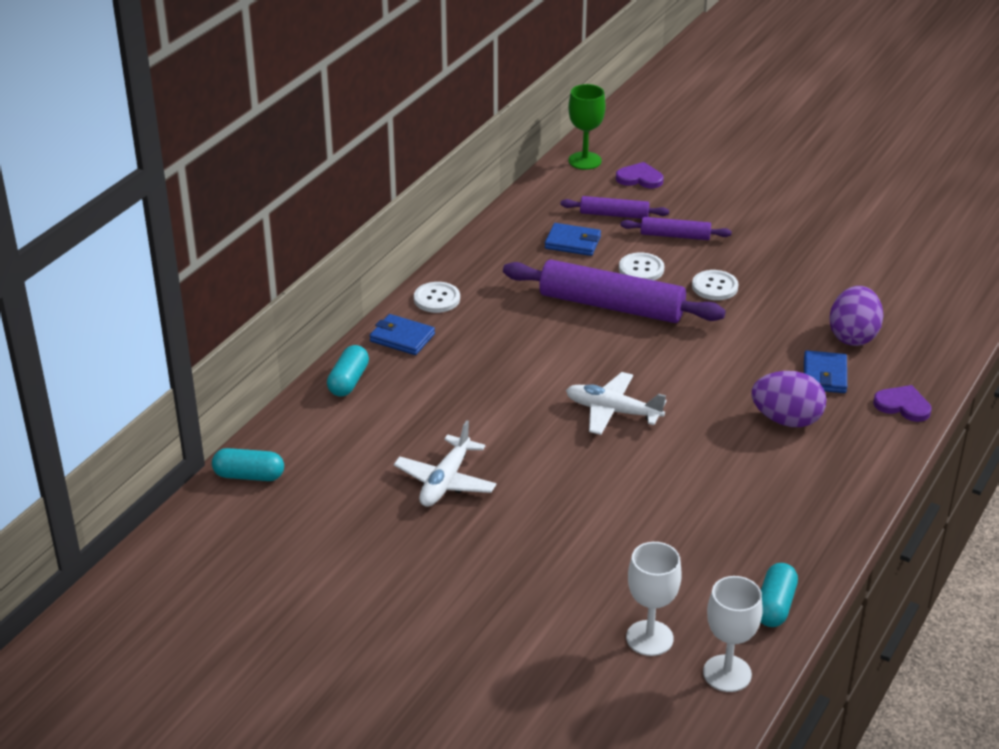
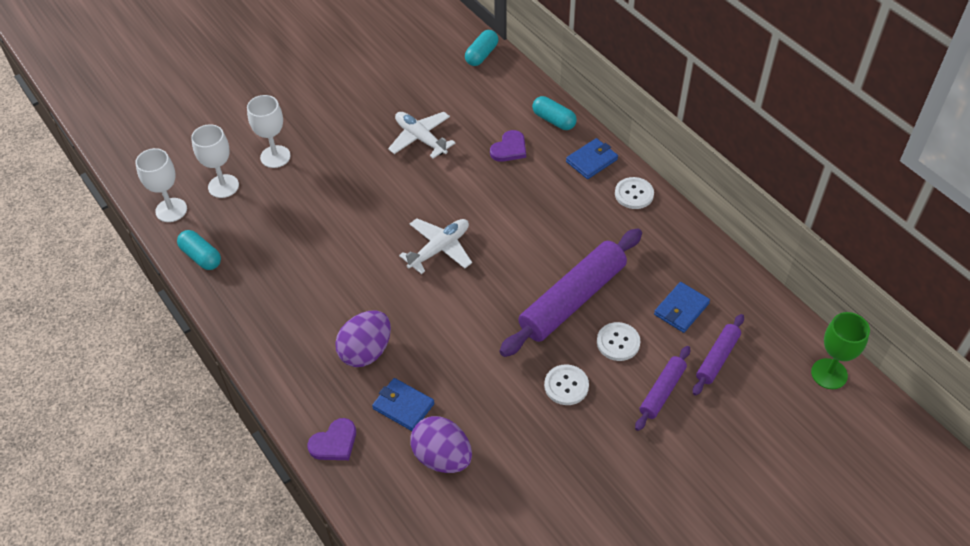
camera: 115 degrees right, 15 degrees up
(563, 608) = (275, 156): none -> white goblet
(640, 178) = (779, 407): purple heart -> purple heart (509, 148)

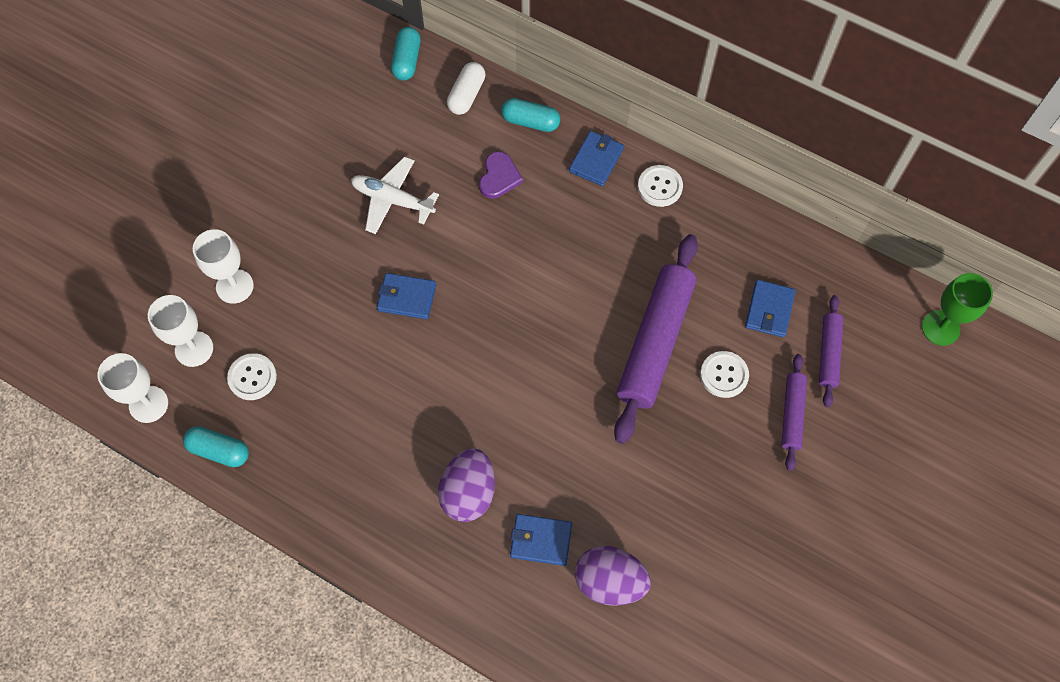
camera: 25 degrees left, 15 degrees up
(334, 442) = (490, 613): purple heart -> none
(394, 204) = (407, 297): none -> blue wallet
(439, 249) = (485, 335): white plane -> none
(514, 89) = (466, 95): none -> white capsule
(566, 386) = (695, 447): white button -> white button (252, 377)

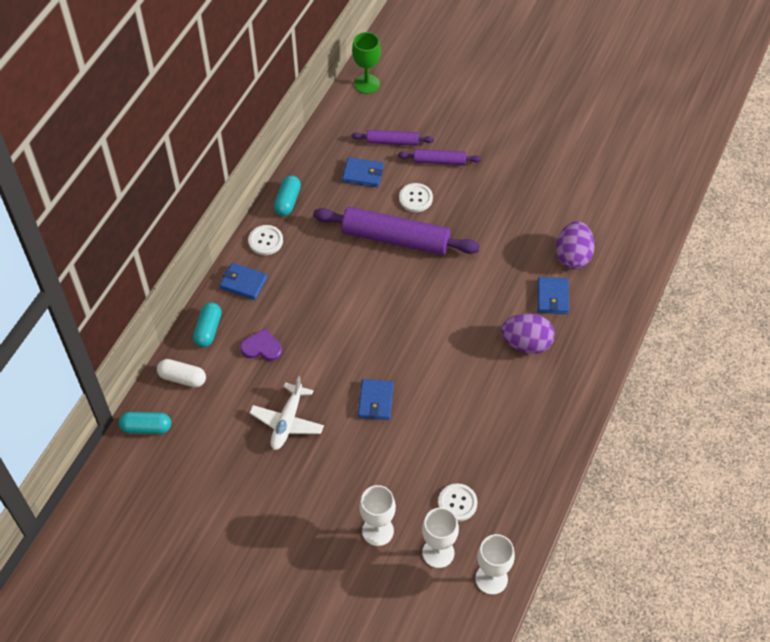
camera: 95 degrees left, 10 degrees down
(219, 450) = (522, 517): turquoise capsule -> turquoise capsule (288, 201)

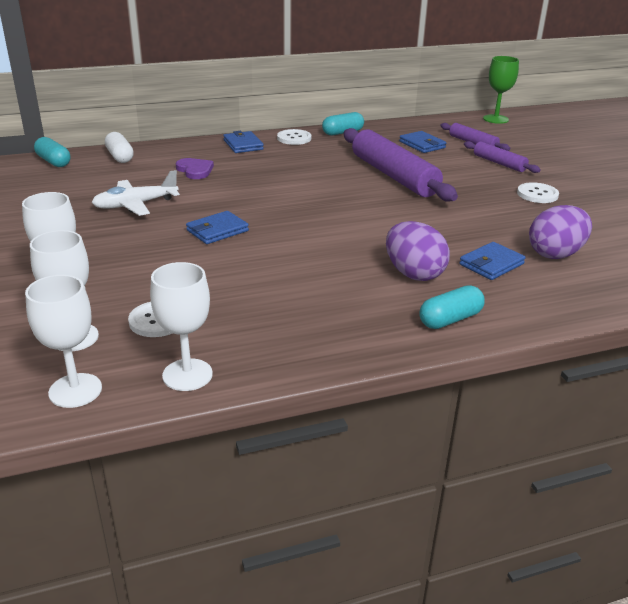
camera: 45 degrees right, 25 degrees down
(208, 330) = (179, 149): turquoise capsule -> turquoise capsule (450, 319)
(415, 198) = (446, 168): white button -> white button (537, 194)
(522, 521) = (187, 375): none -> white goblet

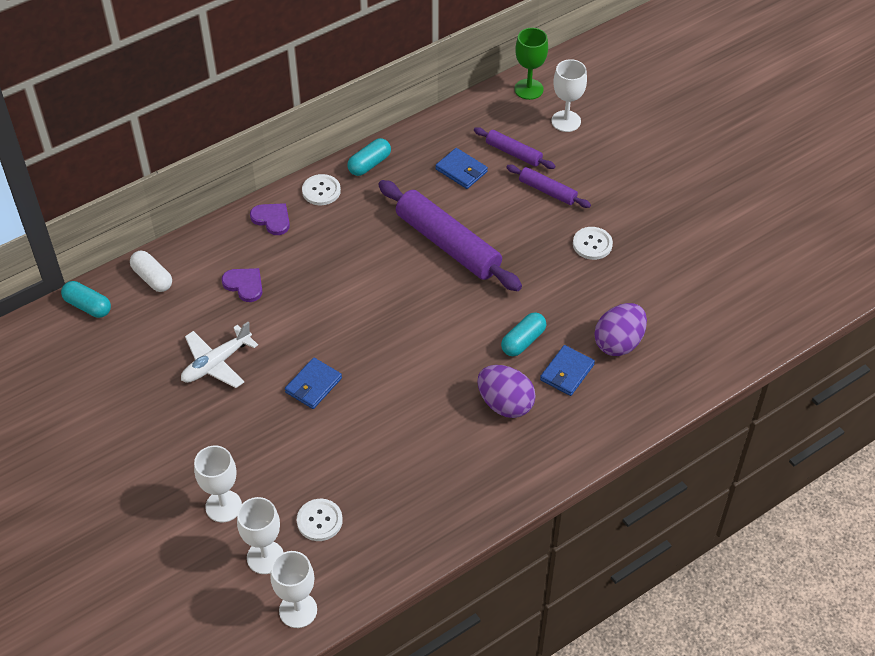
camera: 15 degrees left, 20 degrees up
(187, 375) = (370, 572): white goblet -> white goblet (566, 121)
(243, 145) = (272, 219): blue wallet -> purple heart
(450, 319) = (547, 456): turquoise capsule -> turquoise capsule (523, 341)

